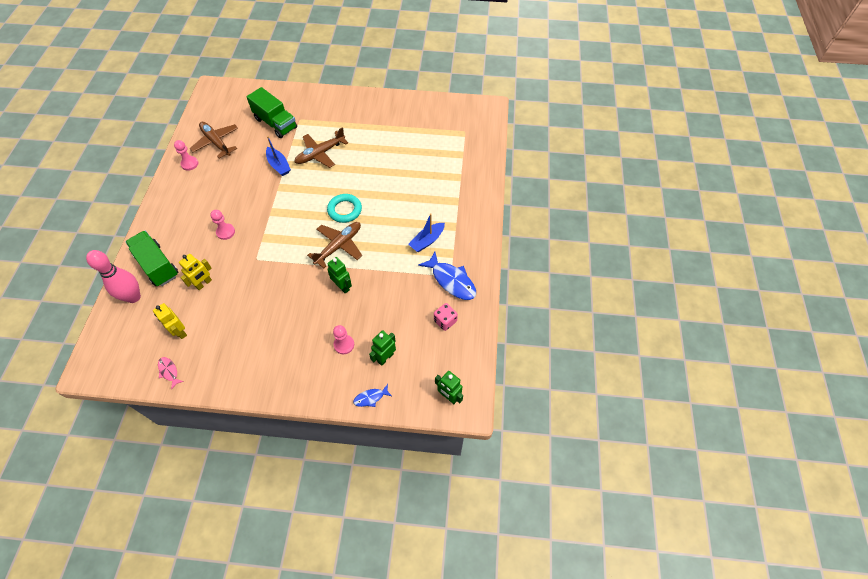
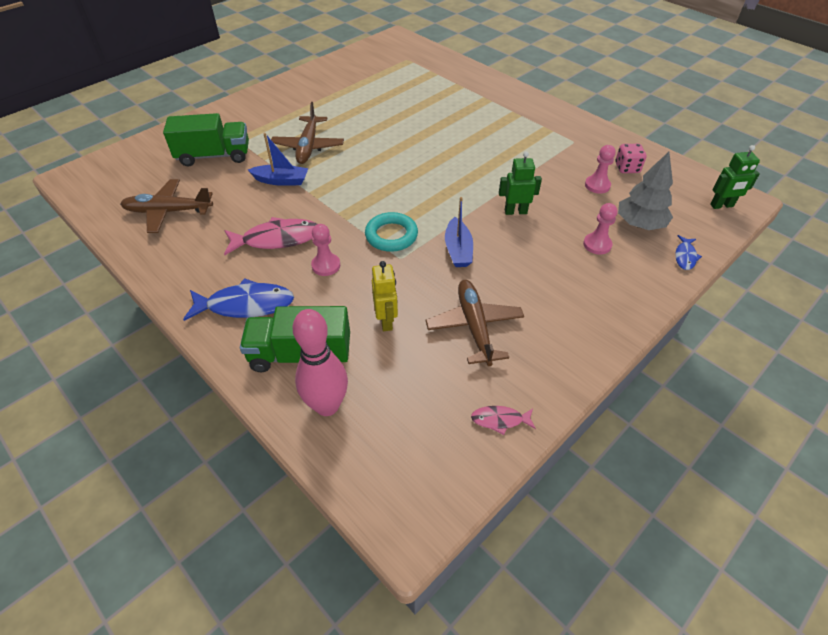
camera: 50 degrees left, 10 degrees down
(180, 332) = (442, 379): yellow robot -> none
(189, 164) = (167, 249): pink pawn -> pink pawn (597, 185)
(230, 198) = (277, 239): none -> pink fish
(338, 246) = (456, 190): brown plane -> brown plane (474, 327)
(345, 210) = (411, 165): turquoise ring -> turquoise ring (391, 235)
(385, 357) = (639, 224): green robot -> grey tree
(427, 241) = (515, 135): blue boat -> blue boat (458, 250)
(451, 280) = (581, 143): blue fish -> blue fish (245, 305)

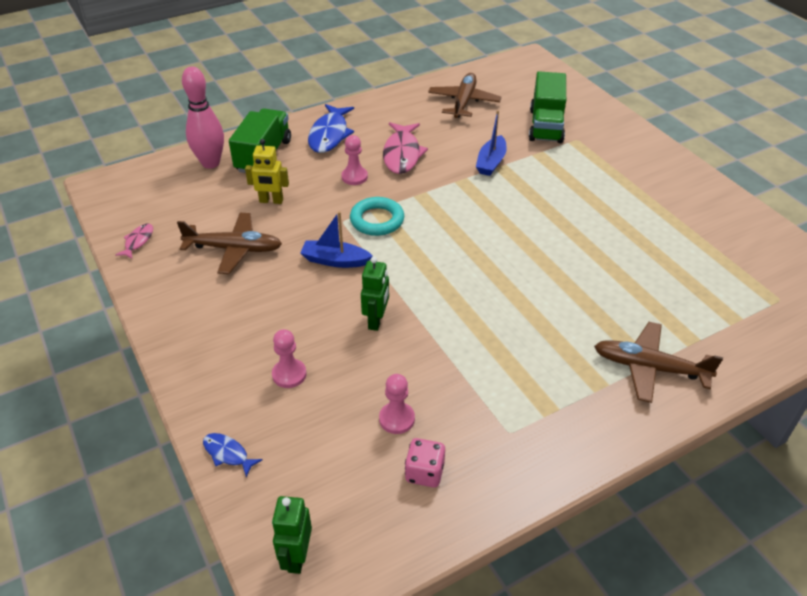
camera: 105 degrees right, 5 degrees down
(308, 146) = (550, 184): brown plane -> brown plane (650, 368)
(639, 224) = (304, 433): grey tree -> none

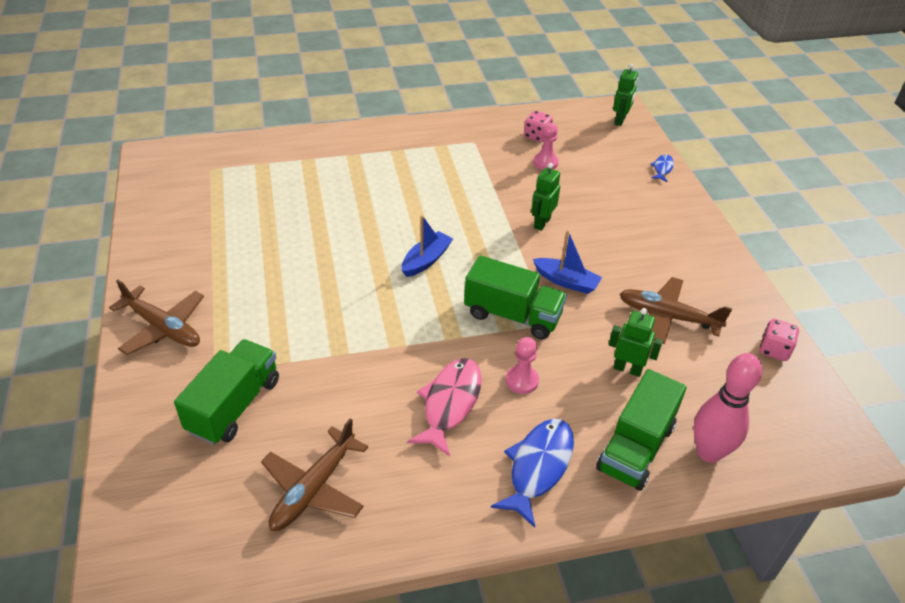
camera: 165 degrees left, 0 degrees up
(138, 241) = (774, 350): pink fish -> pink dice
(228, 454) = (662, 168): blue fish -> blue fish turned 120 degrees counterclockwise
(271, 201) = (627, 369): yellow robot -> green robot
(289, 374) = (618, 202): pink pawn -> none
(377, 220) = (512, 315): turquoise ring -> green truck
(491, 162) = (347, 362): blue boat -> blue boat (426, 260)
(650, 368) = (354, 152): brown plane -> brown plane (163, 327)

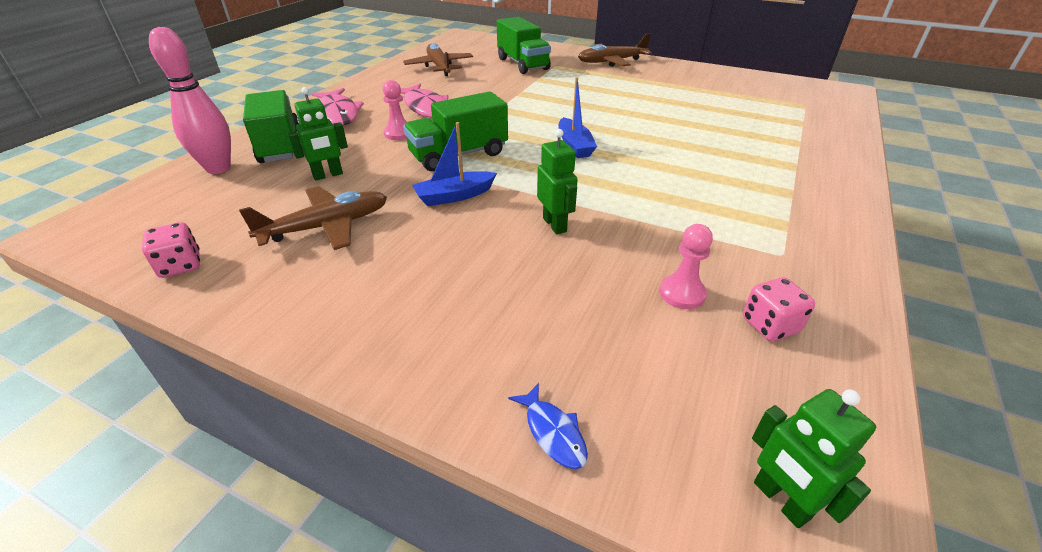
camera: 130 degrees right, 5 degrees down
(538, 467) = (338, 114): blue fish -> pink fish

